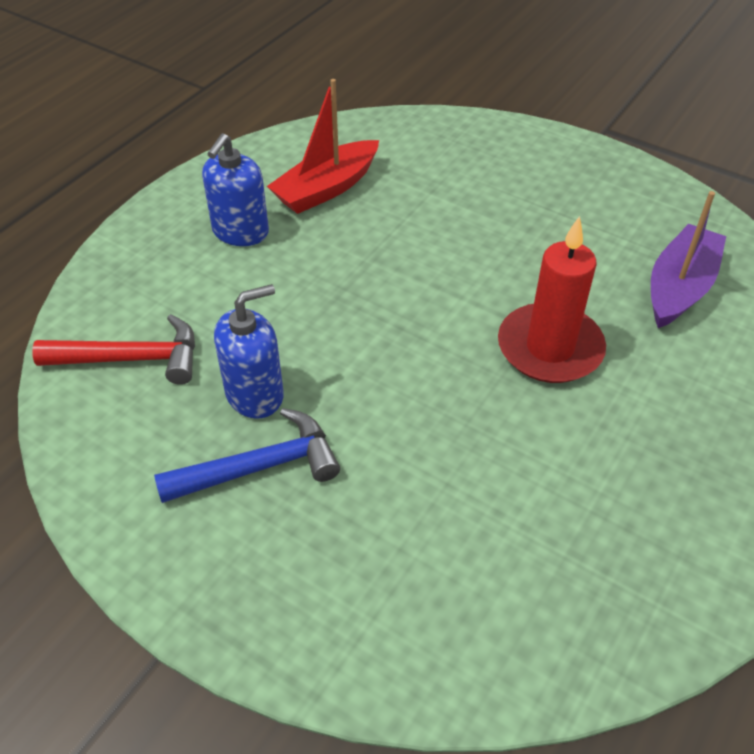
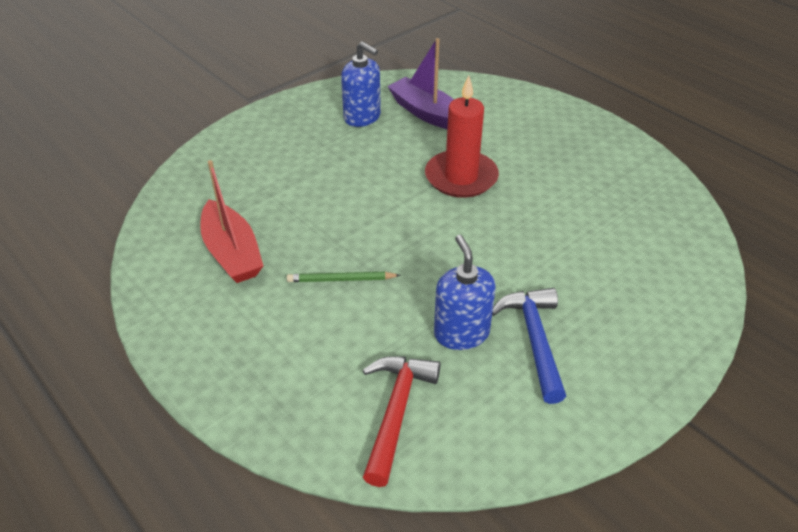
camera: 75 degrees left, 5 degrees down
(240, 232) = (260, 317): blue soap dispenser -> blue soap dispenser (362, 117)
(312, 277) = (341, 279): none -> green pencil

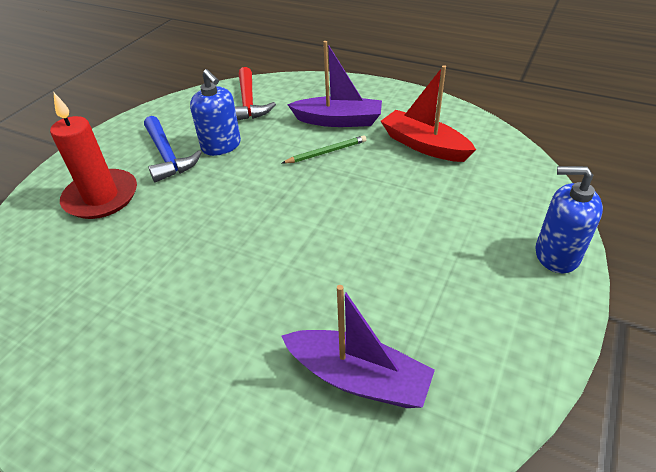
camera: 160 degrees right, 0 degrees up
(293, 324) = (338, 120): none -> purple boat
(362, 117) = (441, 335): blue soap dispenser -> blue soap dispenser (556, 255)
(461, 177) = (266, 277): red candle -> red candle (101, 197)

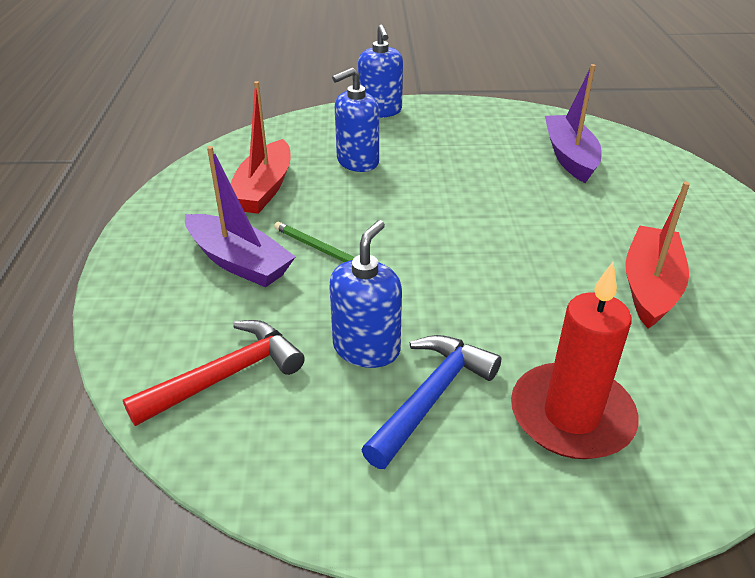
camera: 120 degrees left, 5 degrees down
(133, 299) = (650, 286): none -> red boat
(338, 120) = (239, 262): purple boat -> purple boat turned 150 degrees clockwise
(442, 203) = (357, 162): none -> blue soap dispenser

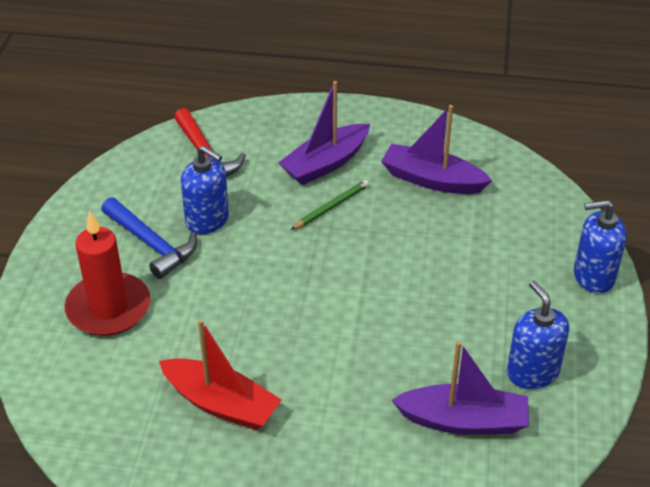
camera: 100 degrees right, 5 degrees up
(264, 189) = (432, 180): red boat -> purple boat
(357, 162) = (474, 244): blue soap dispenser -> blue soap dispenser (532, 372)

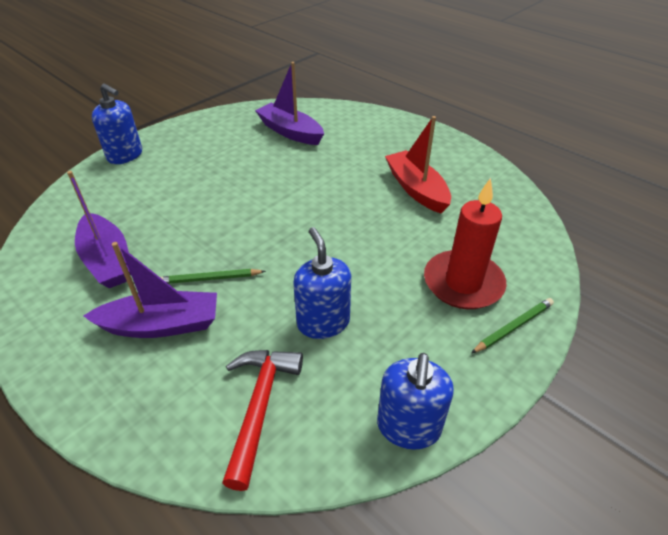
camera: 145 degrees left, 0 degrees up
(48, 288) = (513, 327): none -> green pencil
(151, 244) = (392, 324): blue hammer -> none
(532, 372) = (229, 134): blue soap dispenser -> blue soap dispenser (408, 427)

